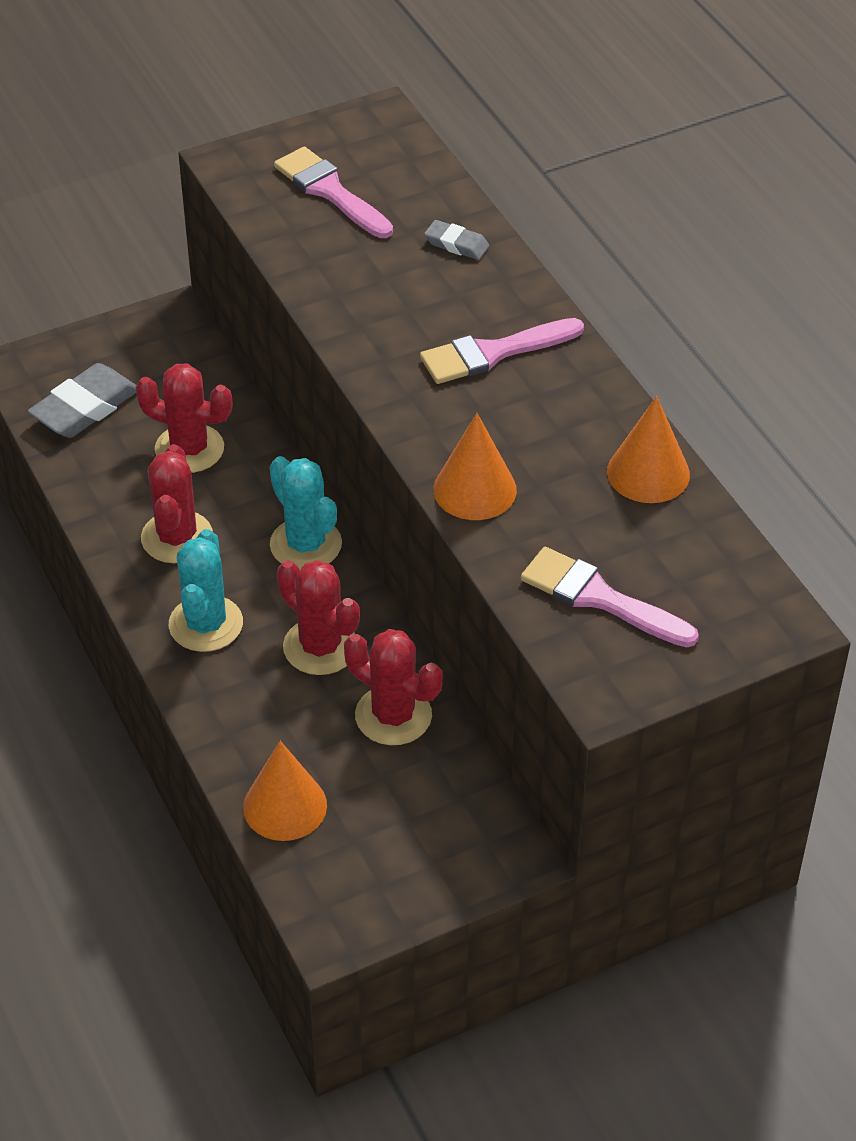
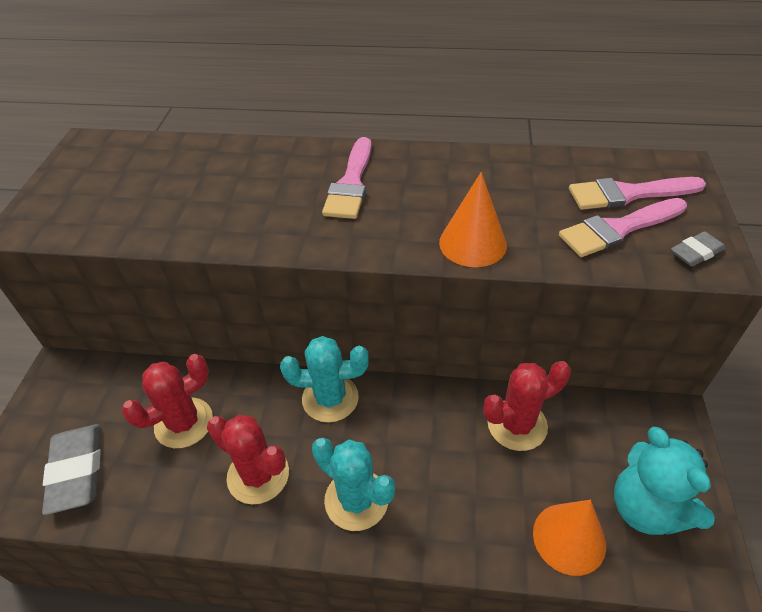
camera: 55 degrees left, 0 degrees up
(320, 647) = (428, 436): red cactus -> none
(330, 191) = (119, 191): pink brush -> pink brush (628, 194)
(368, 861) = (647, 508): none -> turquoise teddy bear
(456, 244) = (237, 159): grey eraser -> grey eraser (696, 252)
(648, 473) = (514, 166): orange cone -> none

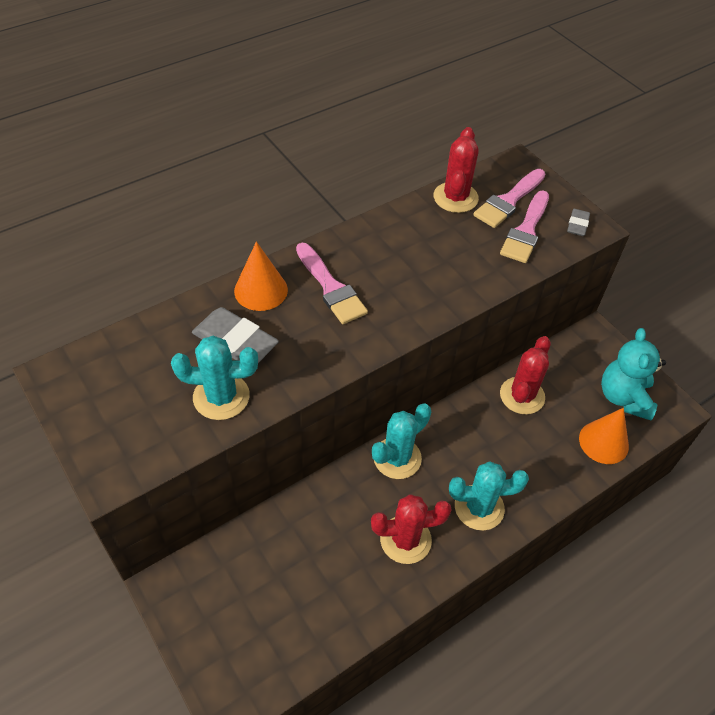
camera: 45 degrees left, 5 degrees up
(77, 471) = (278, 635): grey eraser -> grey eraser (235, 341)
(161, 217) = (221, 397): none -> turquoise cactus
(184, 423) = (316, 547): red cactus -> red cactus (455, 197)
(472, 243) = (457, 289): orange cone -> orange cone (261, 290)
(647, 508) = (624, 397): turquoise teddy bear -> turquoise teddy bear turned 75 degrees clockwise

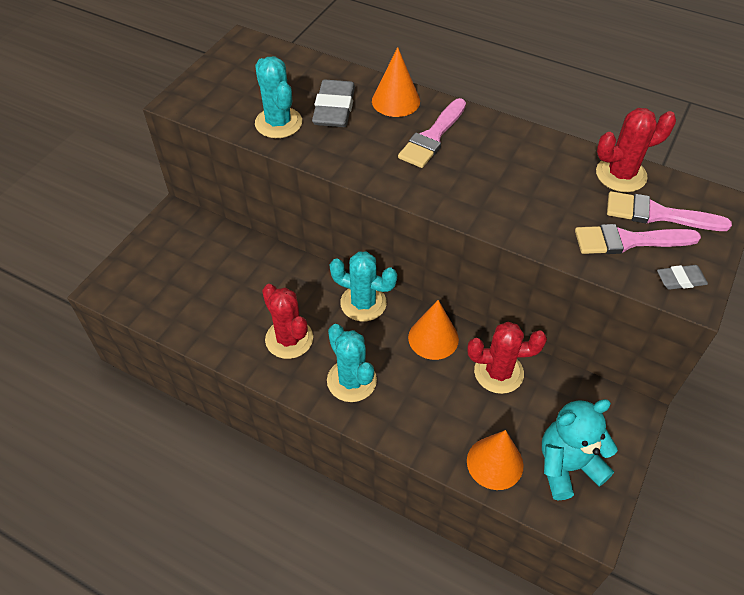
camera: 65 degrees right, 0 degrees up
(465, 423) = (433, 338): none -> orange cone

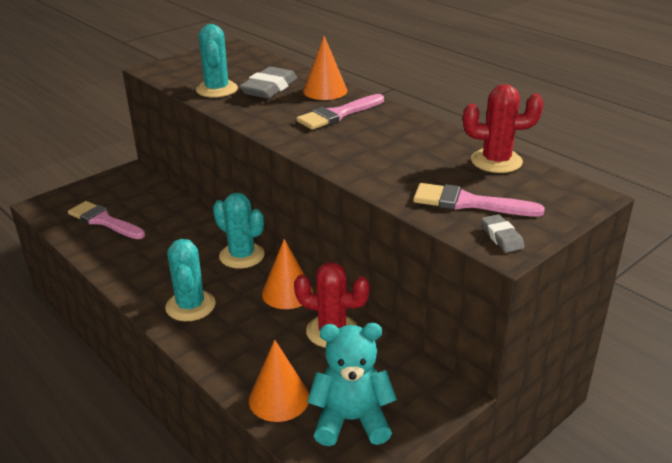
camera: 20 degrees right, 20 degrees down
(289, 339) = (159, 266): red cactus -> none
(658, 214) = (513, 191): pink brush -> pink brush (104, 221)
(680, 280) = (501, 237): grey eraser -> grey eraser turned 60 degrees clockwise

